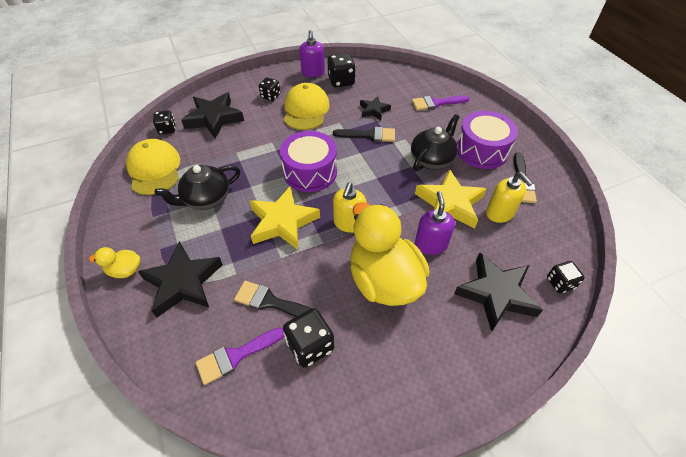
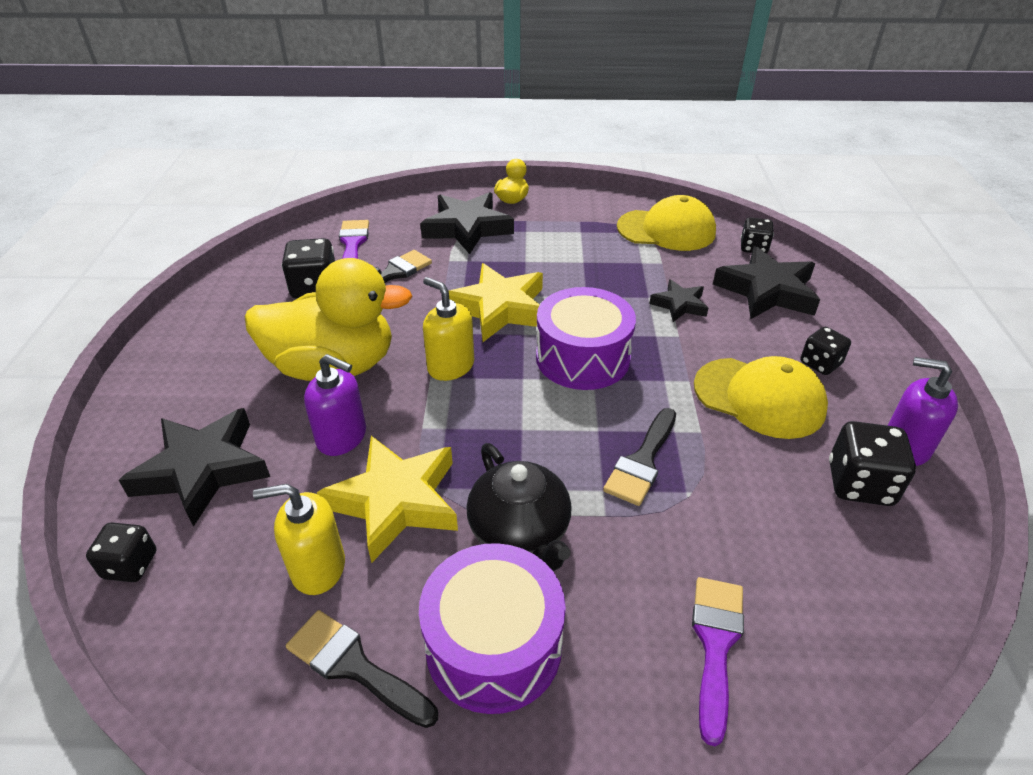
camera: 115 degrees right, 10 degrees down
(206, 199) = (585, 258): black teapot -> none
(374, 110) = (724, 501): black star -> black star (679, 305)

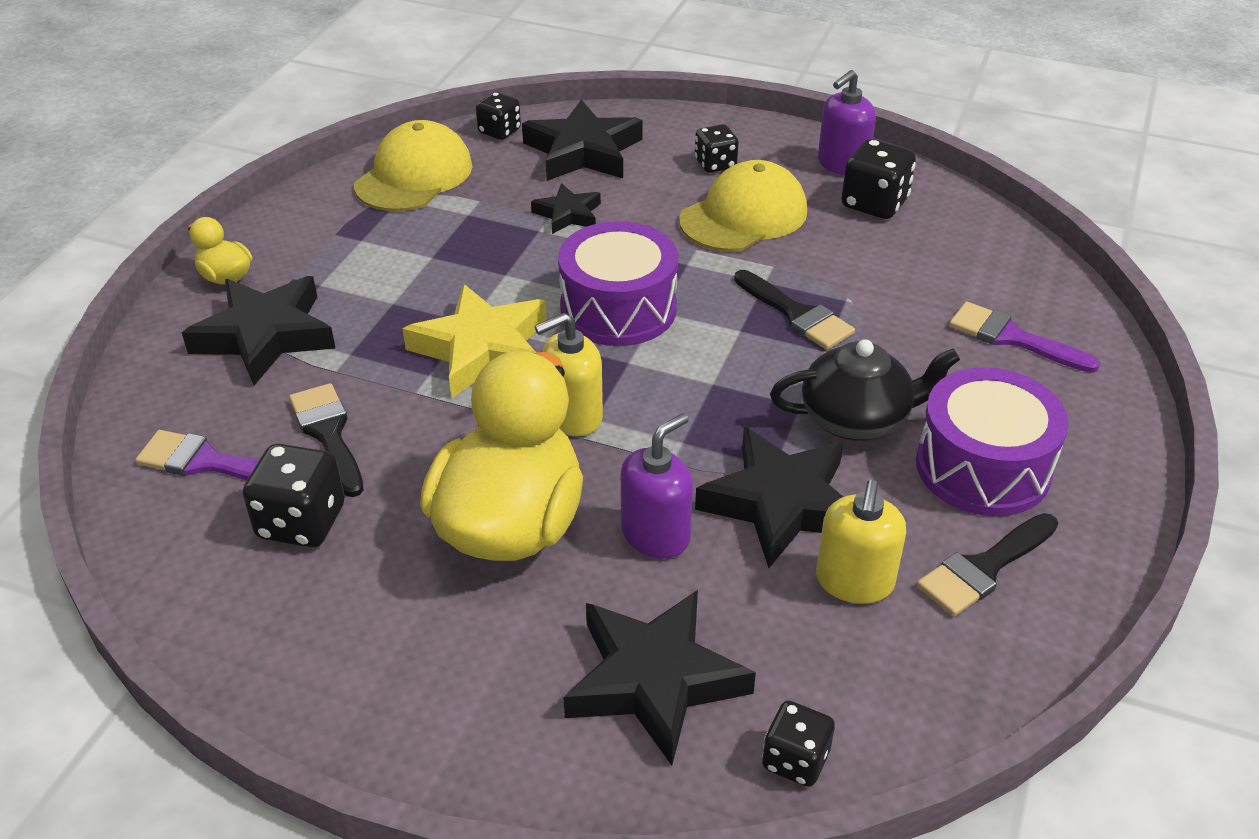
camera: 70 degrees left, 0 degrees up
(396, 501) = (781, 503): yellow star -> black star

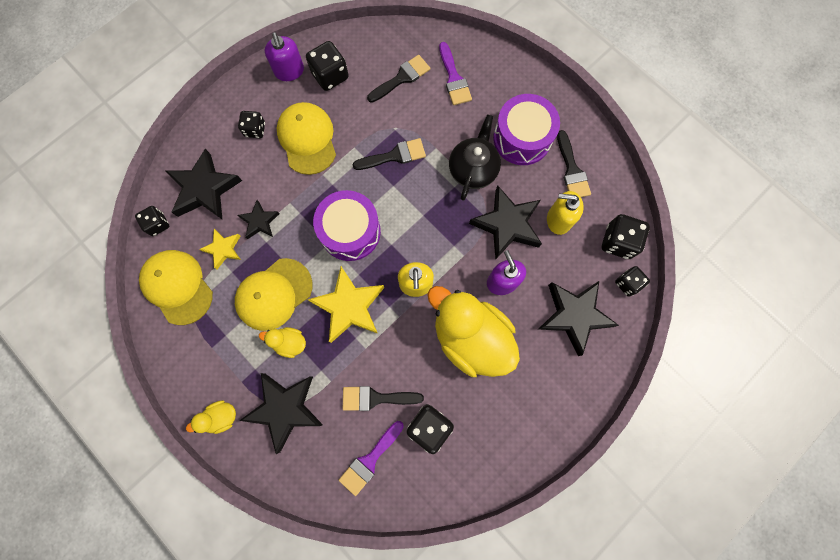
camera: 65 degrees left, 35 degrees up
(381, 305) = (289, 343): none -> yellow duck
(456, 265) = (274, 294): none -> yellow cap
(499, 196) = (223, 249): none -> yellow star
(854, 582) = (558, 219): yellow soap dispenser -> yellow soap dispenser turned 150 degrees clockwise
(884, 707) = (618, 242): none -> black dice
(948, 277) = (401, 78): none -> black brush
(1012, 338) = (454, 78): purple brush -> purple brush turned 75 degrees counterclockwise

